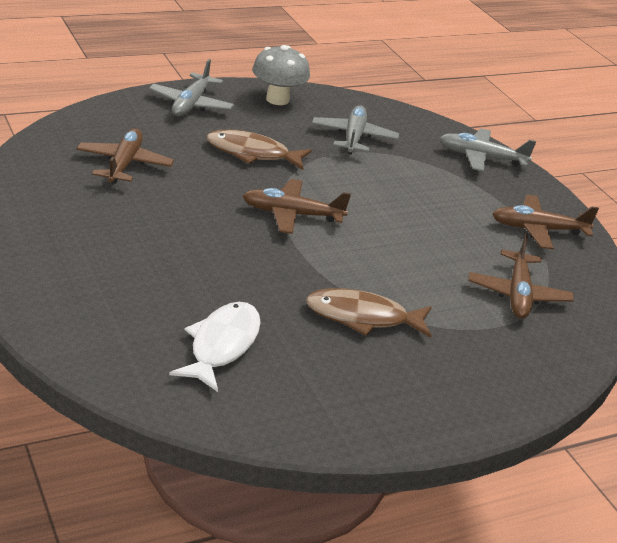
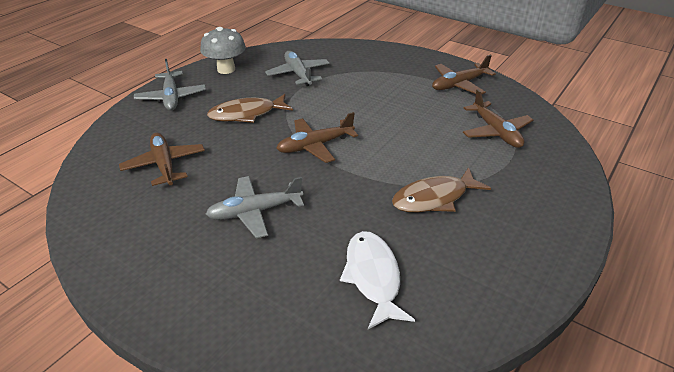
camera: 25 degrees left, 5 degrees up
(481, 157) = (381, 54): grey plane -> grey plane (254, 212)

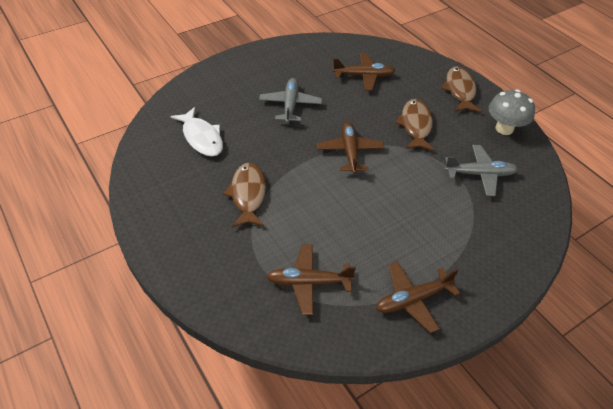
camera: 110 degrees right, 10 degrees up
(171, 97) = (460, 90): grey plane -> brown fish
(373, 277) = (201, 138): white fish -> white fish turned 45 degrees clockwise
(459, 85) = (412, 299): brown plane -> brown plane turned 105 degrees counterclockwise

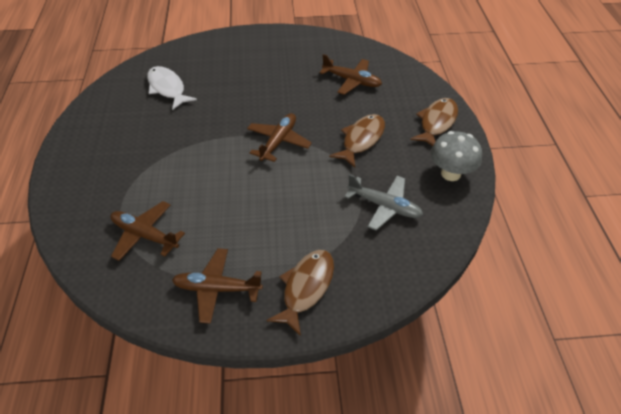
camera: 30 degrees right, 0 degrees up
(201, 138) = (167, 88): white fish -> white fish turned 150 degrees clockwise
(248, 194) = (162, 146): brown fish -> brown fish (306, 288)
(290, 105) = (263, 85): grey plane -> none

